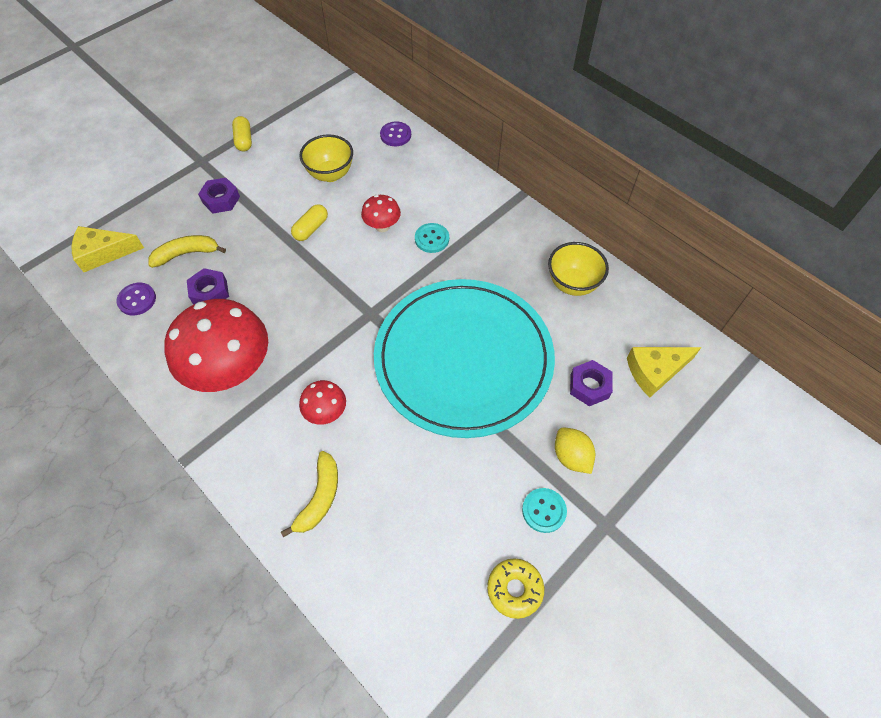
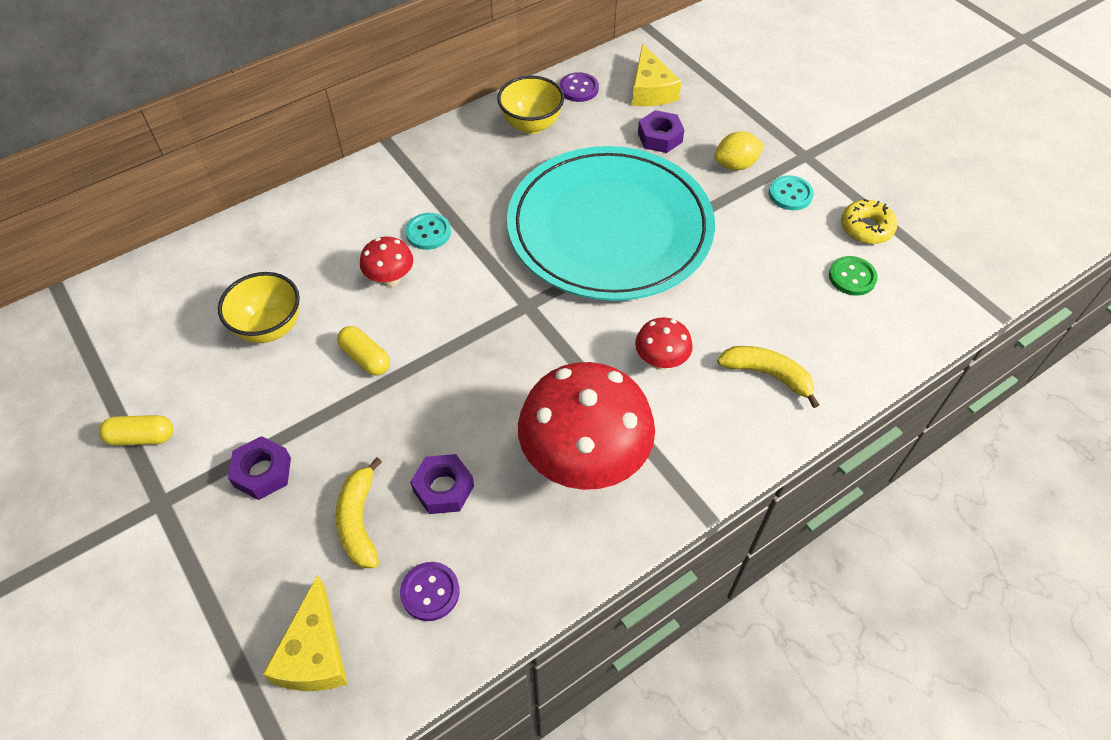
camera: 80 degrees left, 5 degrees down
(395, 135) = (227, 247): purple button -> purple button (579, 89)
(444, 573) = (852, 277): none -> green button

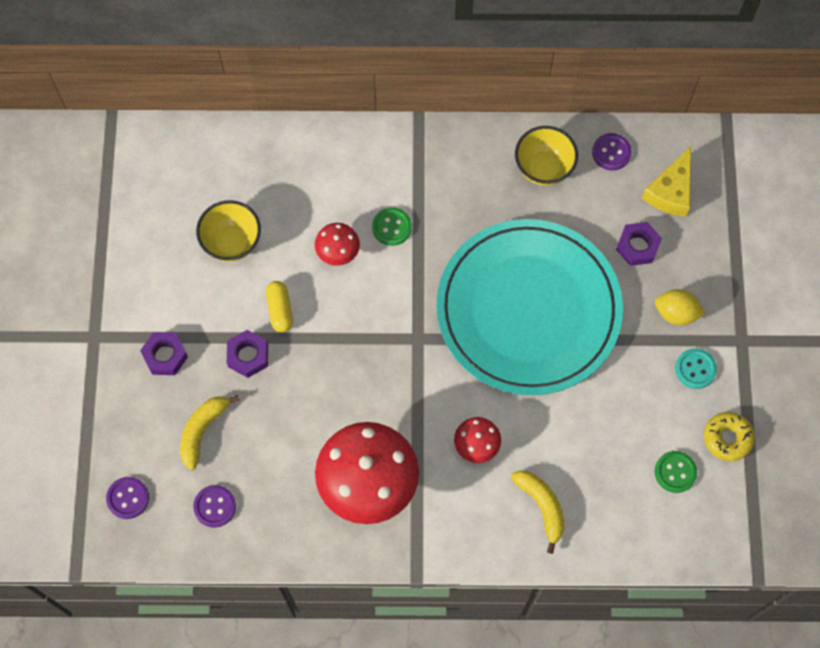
camera: 35 degrees right, 15 degrees up
(142, 437) = (107, 279): yellow capsule -> none
(314, 652) = (128, 498): yellow cheese -> purple button
(428, 232) = (392, 227): turquoise button -> green button
(443, 488) = (267, 443): purple nut -> purple nut (248, 356)

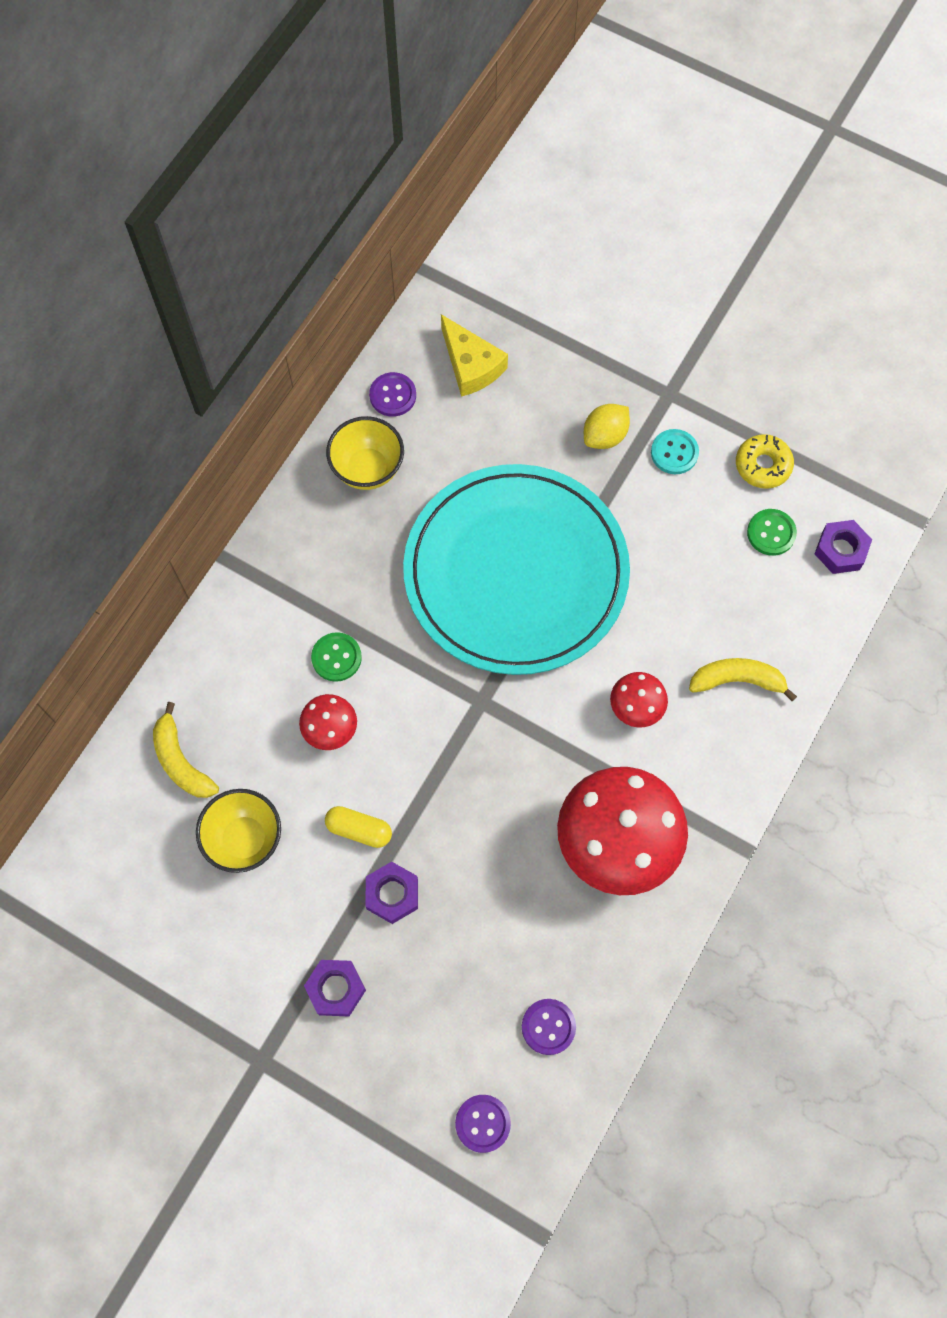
camera: 60 degrees left, 0 degrees up
(202, 430) = (451, 993): yellow banana -> yellow banana (181, 761)
(637, 246) = (511, 430): purple nut -> purple nut (841, 550)

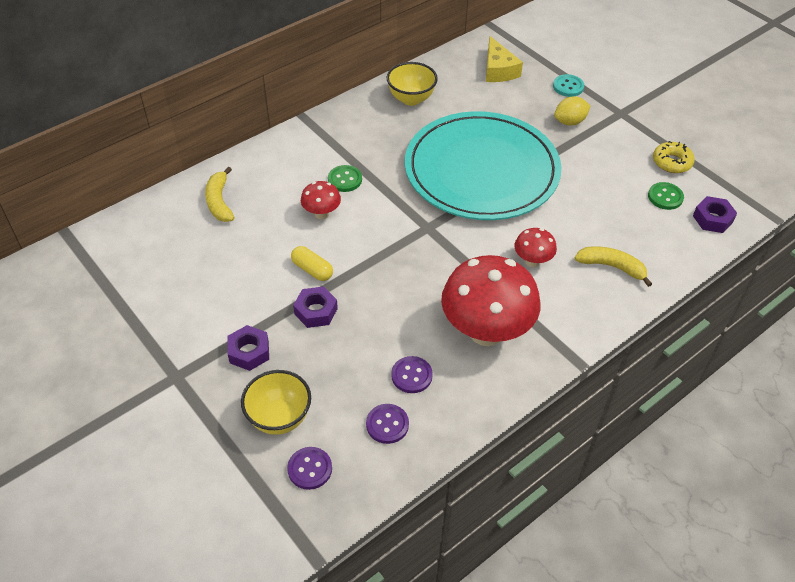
camera: 20 degrees right, 20 degrees down
(245, 839) = (236, 252): yellow bowl -> yellow bowl (279, 418)
(393, 395) = (443, 71): purple button -> purple button (411, 375)
(674, 453) = (613, 141): turquoise button -> turquoise button (568, 87)

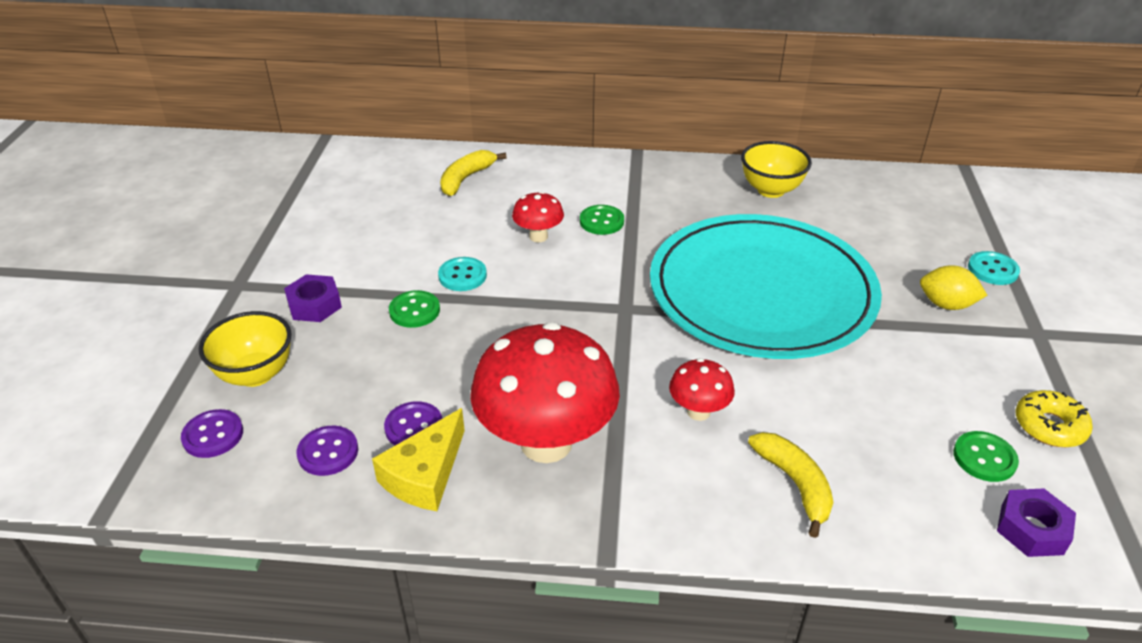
camera: 45 degrees right, 10 degrees down
(312, 270) = (462, 276): yellow capsule -> turquoise button
(316, 311) = (414, 311): purple nut -> green button
(498, 70) = (916, 212): yellow cheese -> yellow cheese (425, 475)

